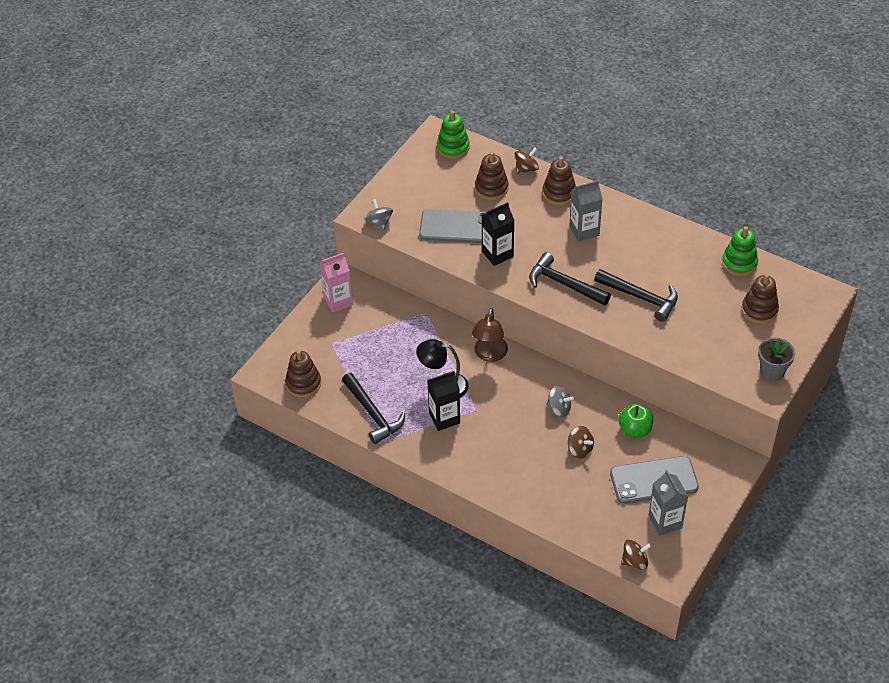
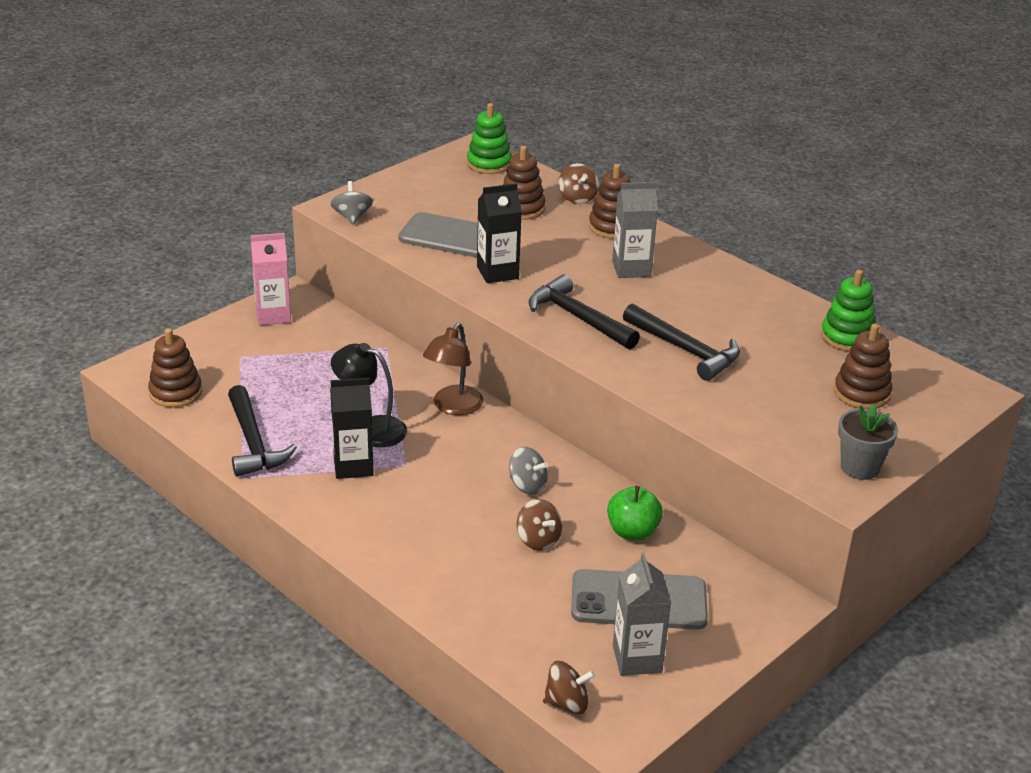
camera: 10 degrees right, 15 degrees down
(526, 169) = (577, 198): brown spinning top -> brown spinning top turned 105 degrees clockwise

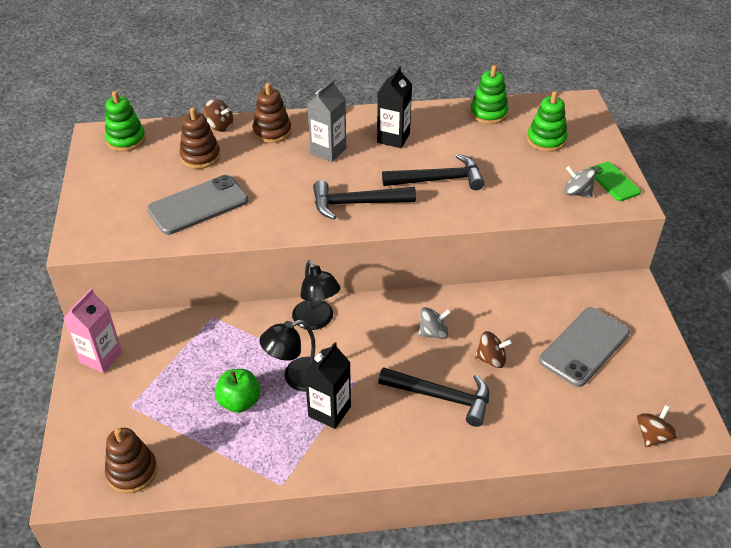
camera: 50 degrees left, 10 degrees up
(253, 443) = (246, 455): black hammer -> black hammer (442, 397)
(352, 217) = (104, 241): grey spinning top -> grey spinning top (577, 193)
(453, 407) = (316, 321): brown lamp -> black lamp
(497, 272) = (264, 210): black carton -> black carton (393, 138)
(632, 532) = (519, 311): green apple -> green apple (239, 402)
(637, 659) = (635, 379): grey carton -> none
(859, 467) = (613, 182): grey flower pot -> green phone
(861, 393) = (546, 140): brown stacking toy -> green stacking toy

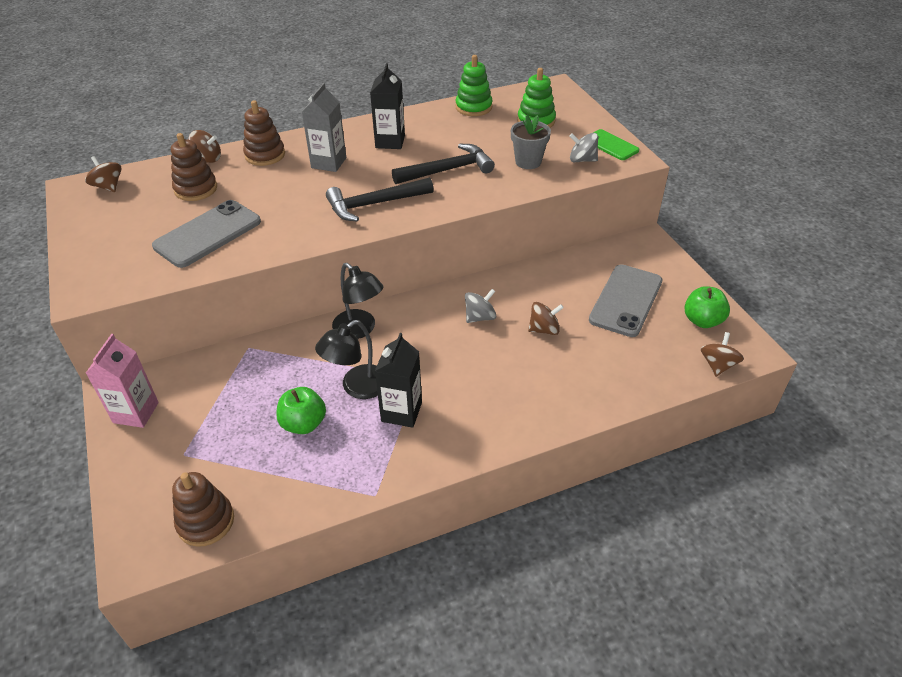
camera: 15 degrees left, 0 degrees up
(126, 140) = (108, 186): green stacking toy -> brown spinning top
(442, 397) = (509, 374): black hammer -> none
(521, 185) = (528, 162): none -> grey flower pot
(655, 385) = (702, 320): none -> green apple

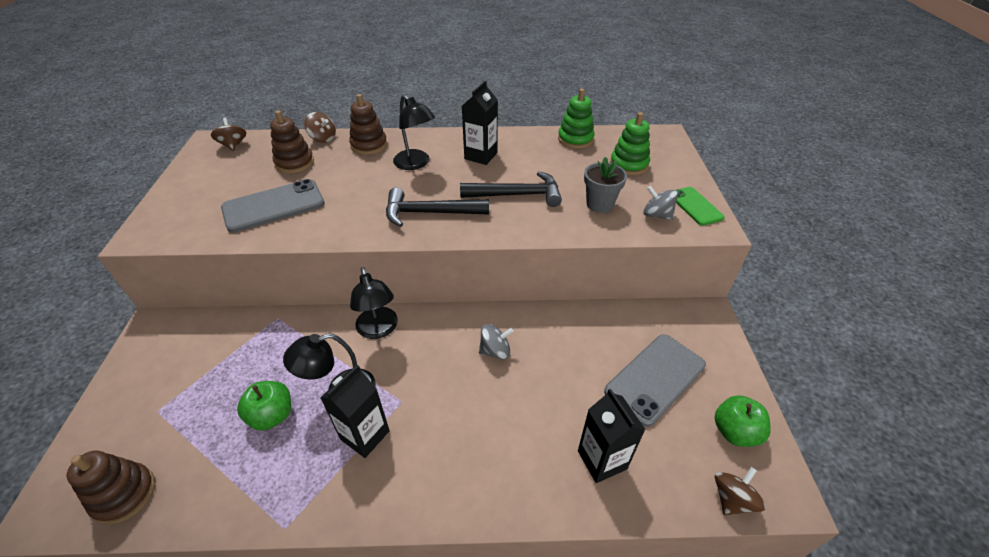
camera: 20 degrees right, 0 degrees up
(136, 412) = (151, 353): pink carton -> none
(328, 163) = (416, 164): grey carton -> black lamp
(544, 329) = (552, 386): brown spinning top -> none
(610, 369) = (602, 460): none -> black carton

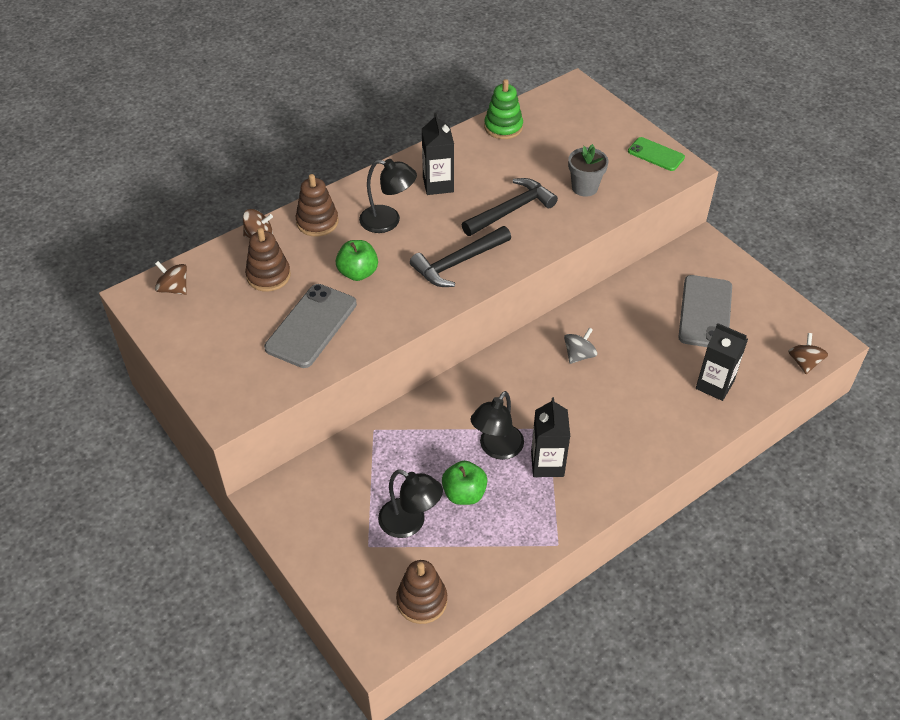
camera: 35 degrees left, 5 degrees up
(379, 330) = (472, 390): black lamp -> black lamp (410, 523)
(629, 164) = (572, 135): green stacking toy -> none
(657, 215) = (635, 177): grey spinning top -> none
(735, 432) = (778, 320): green apple -> green apple (358, 273)

